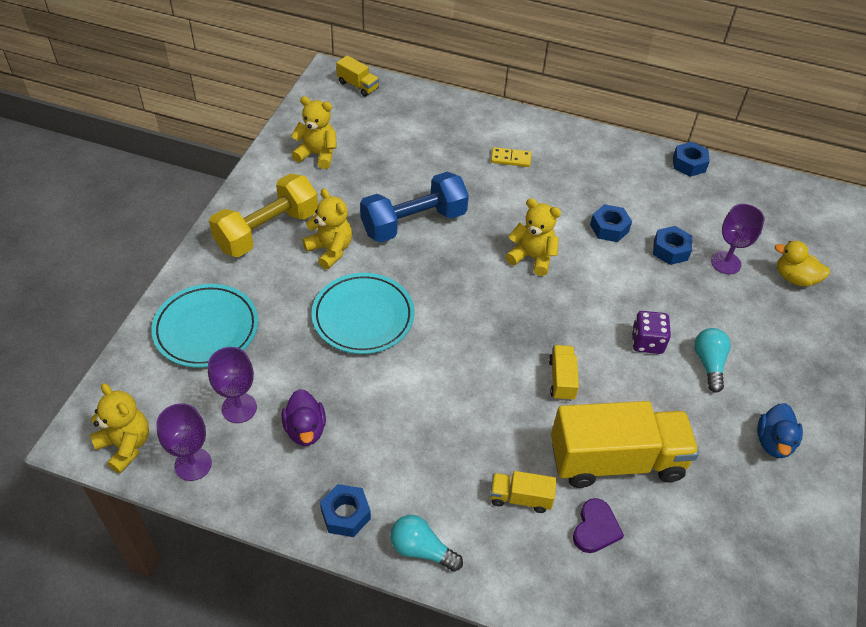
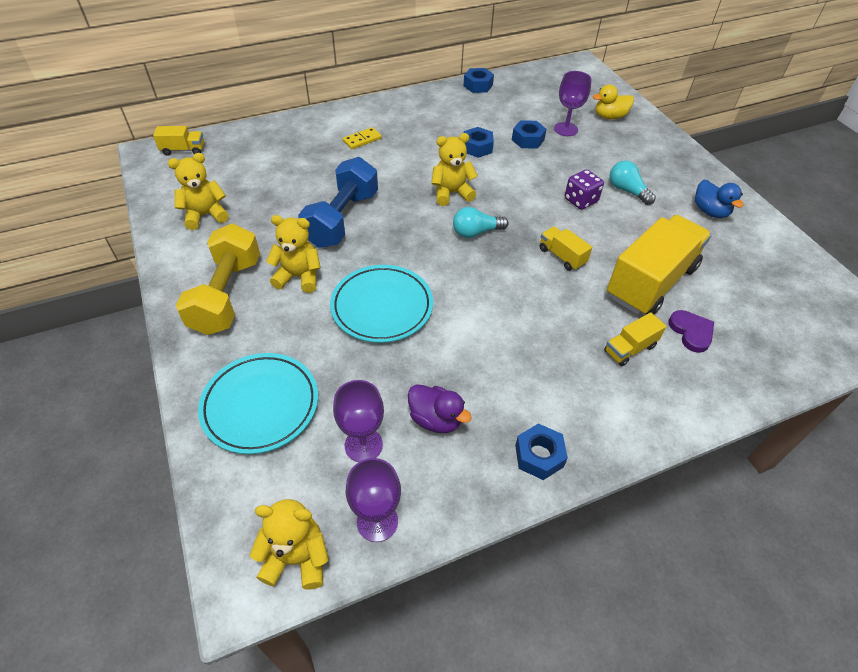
camera: 40 degrees left, 0 degrees up
(421, 550) = (616, 435): turquoise light bulb -> turquoise light bulb (476, 232)

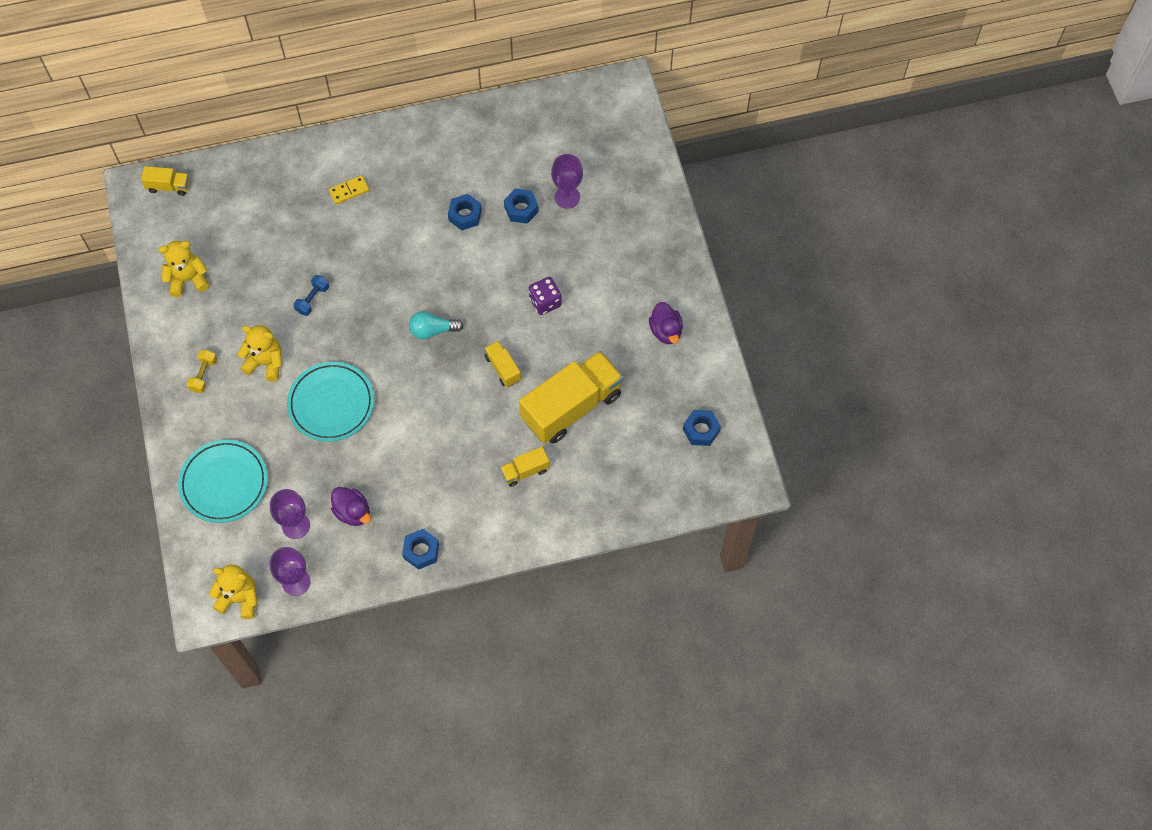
camera: 10 degrees right, 15 degrees up
(227, 295) = (203, 375): yellow dumbbell -> yellow dumbbell, size x0.44
(342, 219) = (312, 299): blue dumbbell -> blue dumbbell, size x0.44
(451, 193) = (422, 277): yellow teddy bear -> none
(478, 85) = (493, 113): blue nut -> blue nut (701, 430)
(609, 117) = (622, 182): yellow duck -> none
(627, 191) = (596, 294): turquoise light bulb -> none
(691, 332) = (583, 462): purple heart -> none
(710, 211) = (666, 331): blue duck -> purple duck

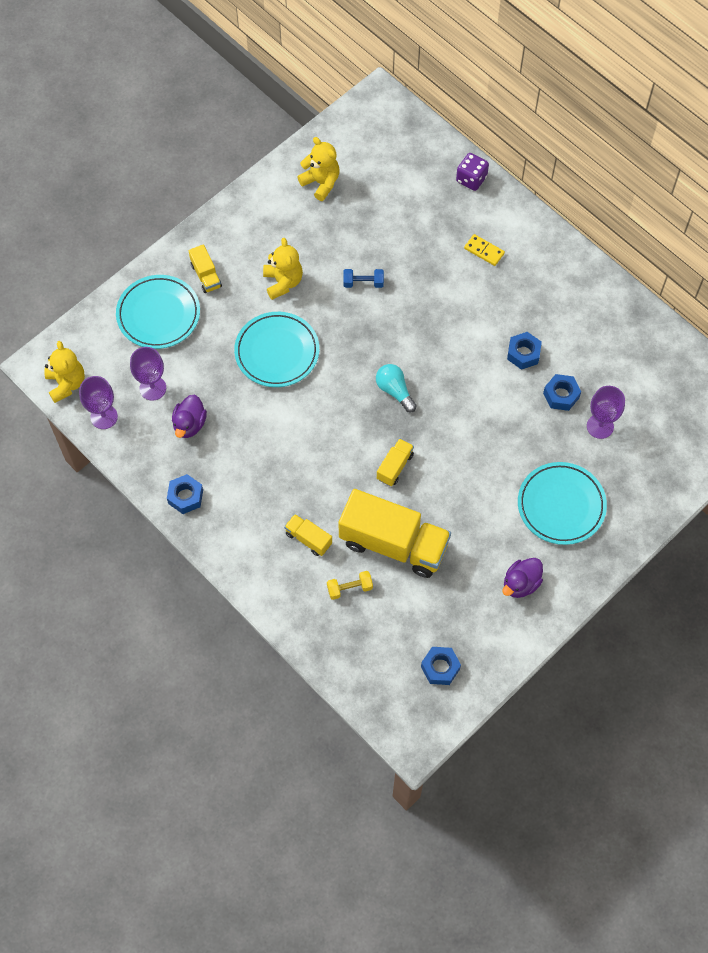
camera: 60 degrees right, 0 degrees up
(168, 186) = (395, 119): yellow truck -> yellow truck (206, 275)
(203, 375) = (243, 244): yellow dumbbell -> yellow dumbbell (349, 588)
(545, 302) = (482, 465): purple dice -> purple dice (471, 179)
(617, 264) = (561, 505): none -> turquoise plate

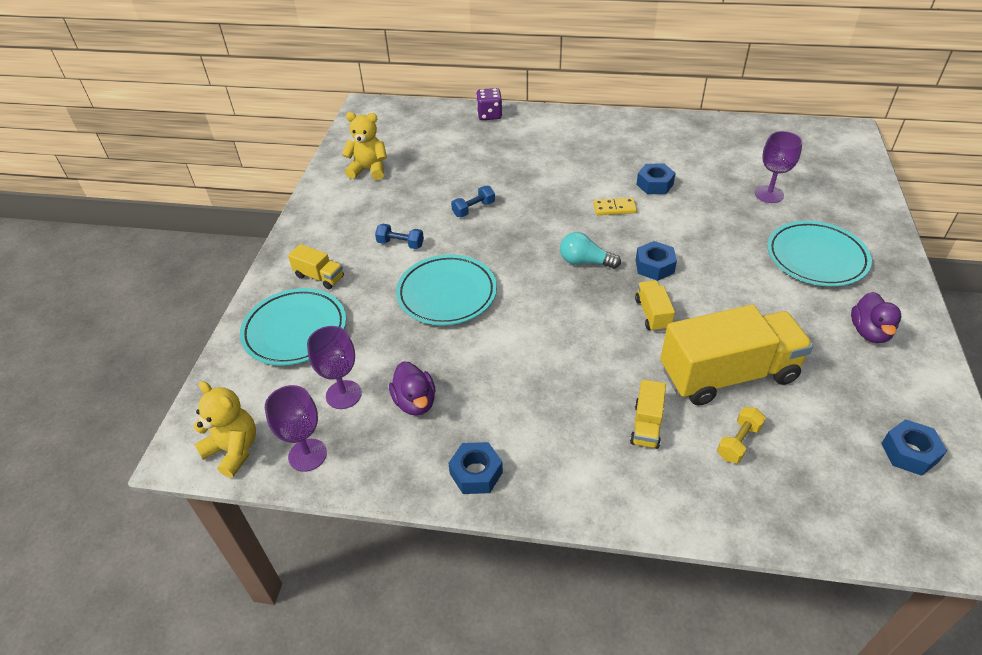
camera: 35 degrees left, 20 degrees down
(283, 282) = (400, 244): yellow teddy bear -> blue dumbbell
(308, 539) = (646, 425): yellow truck -> yellow truck turned 75 degrees counterclockwise
(484, 251) = (548, 145): yellow domino -> yellow domino (614, 208)
(561, 395) = (716, 192): blue nut -> blue nut (654, 266)

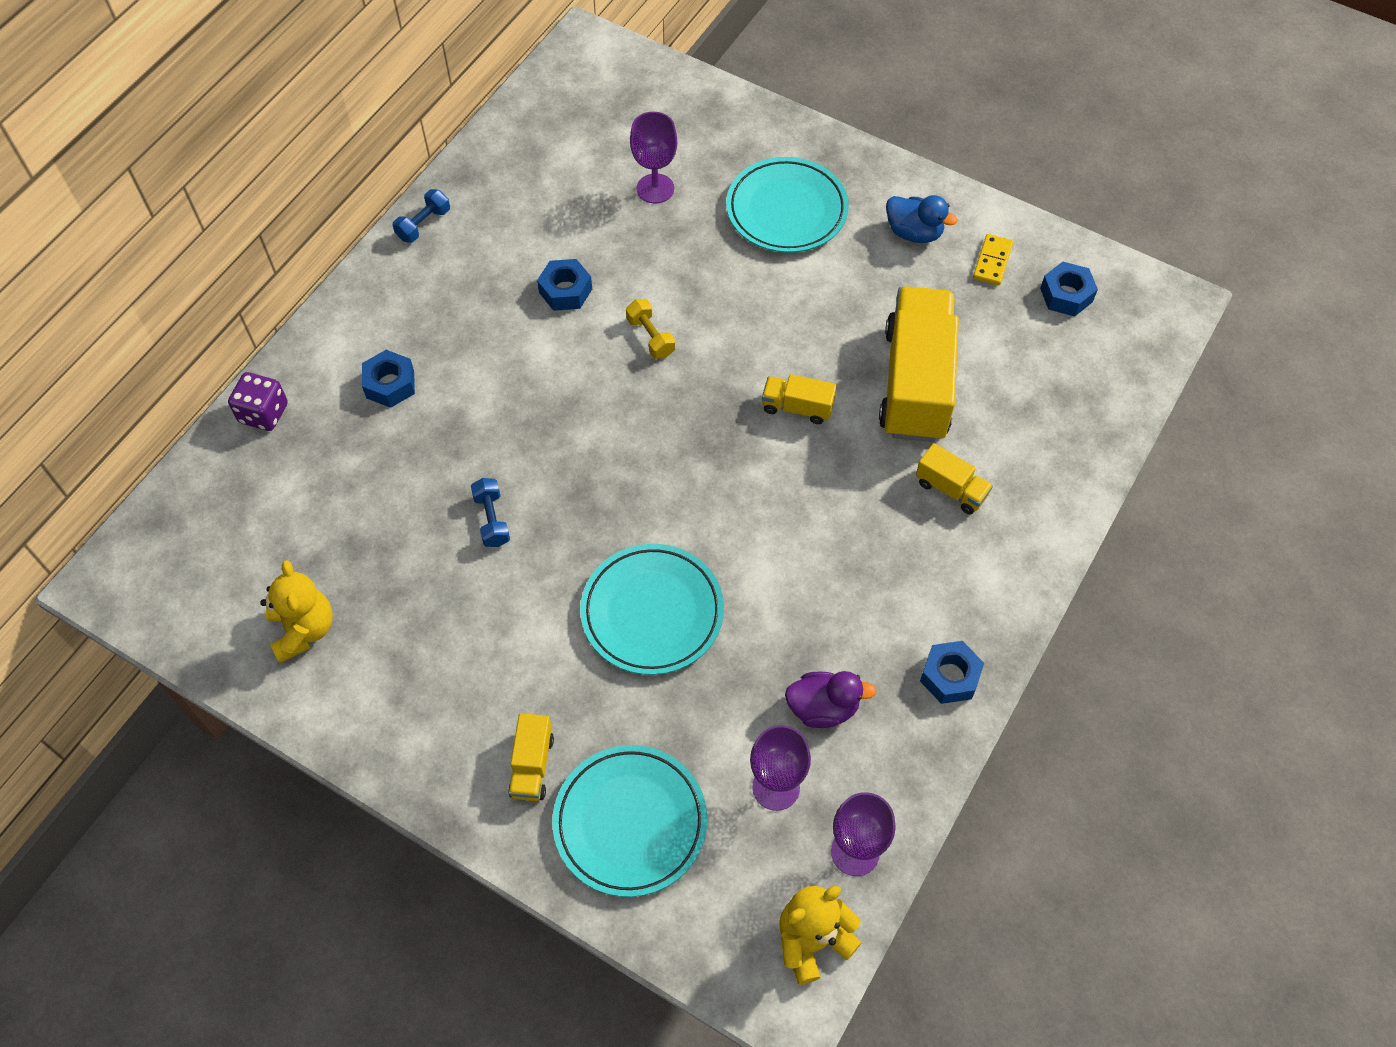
camera: 70 degrees left, 15 degrees up
(319, 277) = (532, 765): yellow truck -> yellow truck turned 135 degrees clockwise
(369, 170) = (303, 630): yellow teddy bear -> yellow teddy bear turned 135 degrees clockwise
(400, 244) = (517, 638): blue dumbbell -> blue dumbbell (423, 224)
(585, 262) = (673, 434): turquoise light bulb -> none
(614, 208) = (588, 356): yellow domino -> yellow domino (992, 262)
(654, 266) = (720, 367): blue nut -> blue nut (390, 384)
(738, 442) = (1003, 420): yellow dumbbell -> yellow dumbbell (650, 337)
(869, 332) = (914, 232): purple duck -> blue duck

